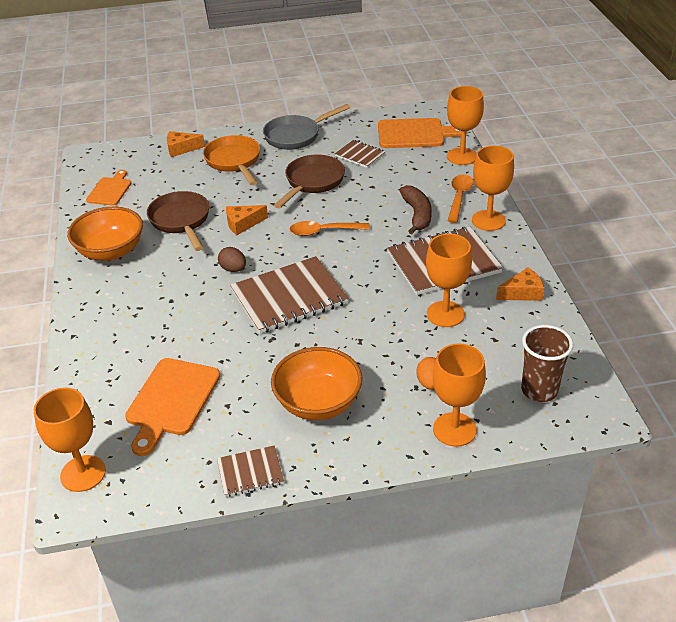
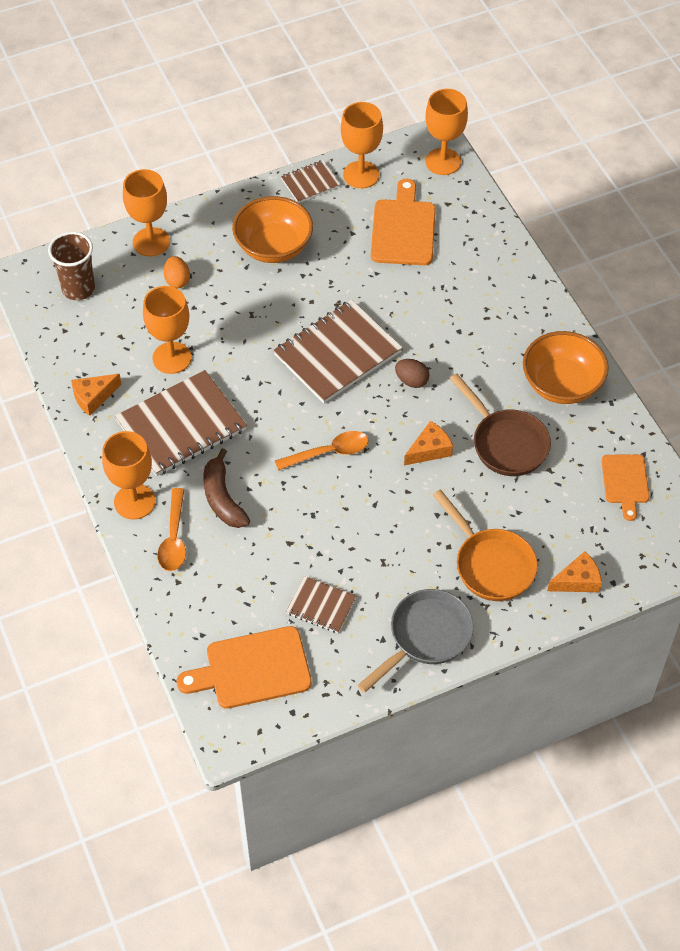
camera: 165 degrees right, 15 degrees up
(312, 182) = (369, 538): brown pan -> none
(462, 156) = (178, 625): orange goblet -> orange goblet (361, 175)

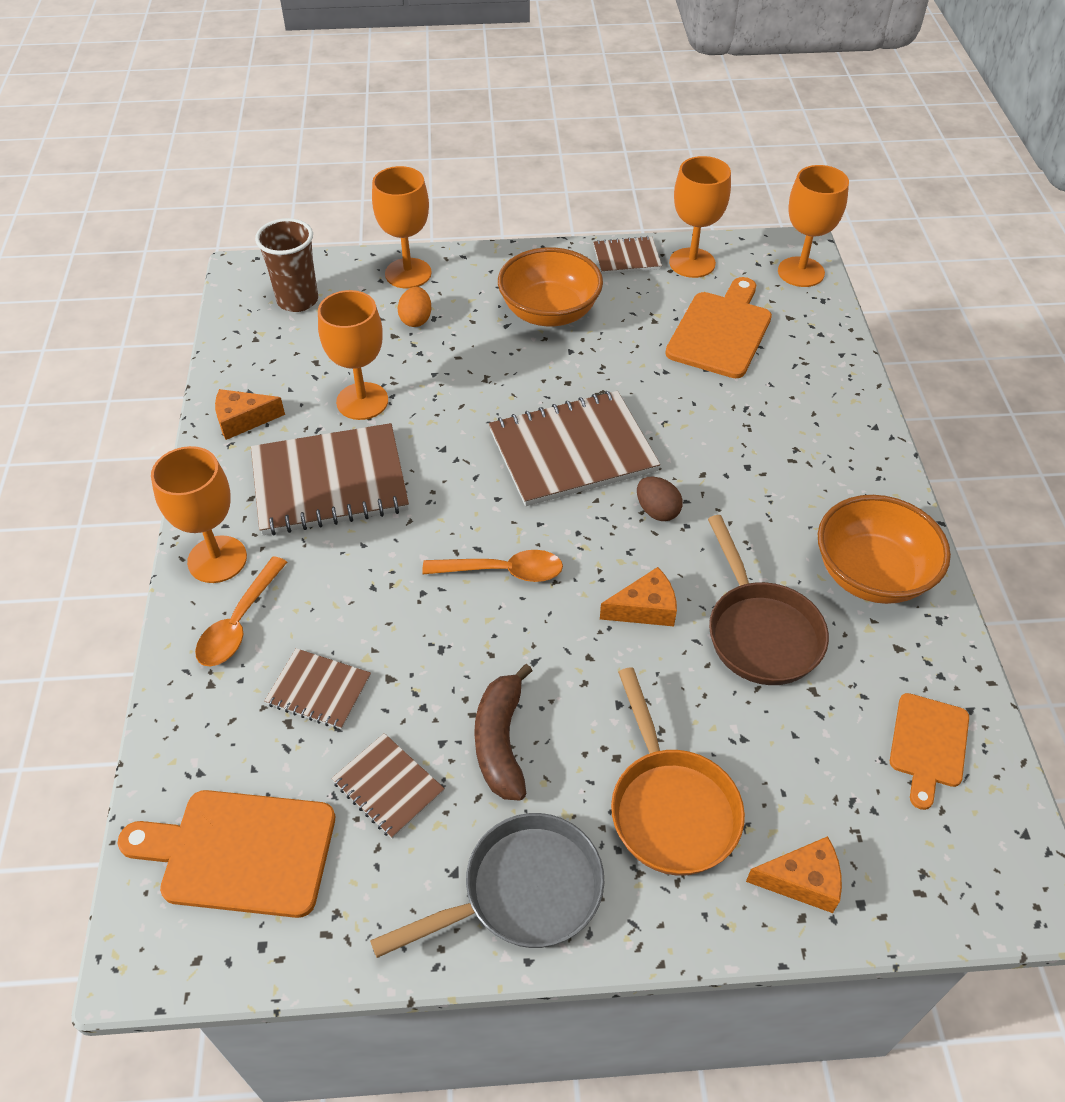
camera: 20 degrees right, 5 degrees down
(222, 498) = (331, 589): brown banana -> brown banana (500, 742)
(249, 564) = (319, 690): none -> brown notebook

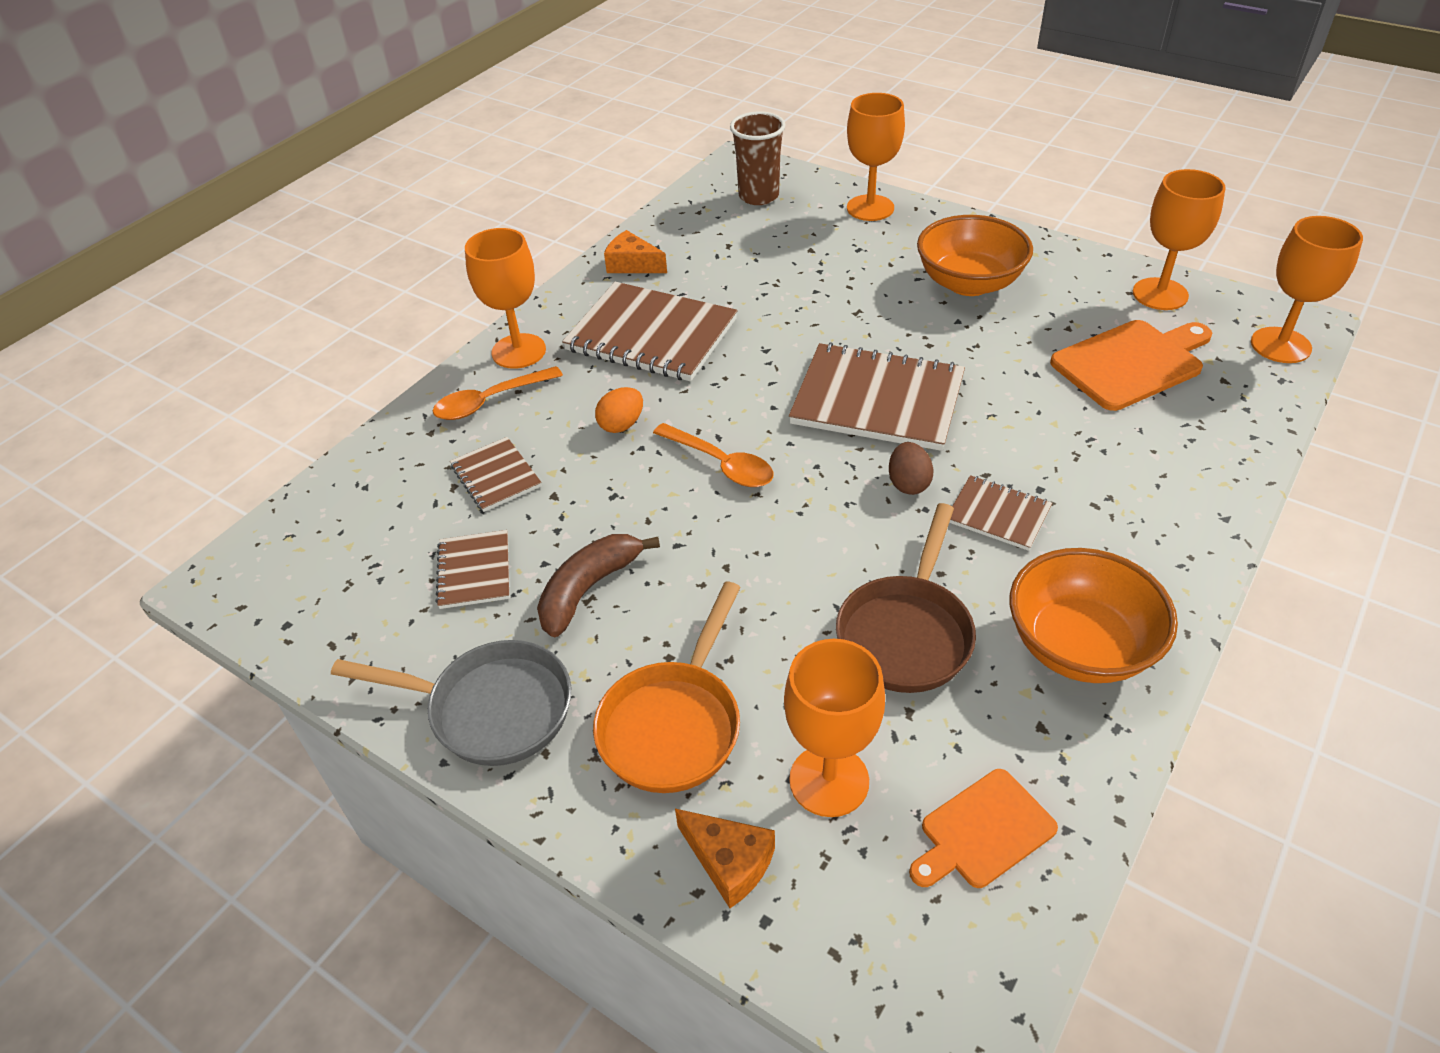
camera: 40 degrees right, 5 degrees down
(240, 852) = (336, 554): orange cutting board -> none
(362, 401) = (736, 288): orange goblet -> orange goblet (829, 780)
(416, 320) = (841, 245): orange egg -> orange egg (621, 425)
(626, 257) = (1093, 266): brown notebook -> brown notebook (998, 514)
(645, 608) = (815, 555): orange cheese -> none

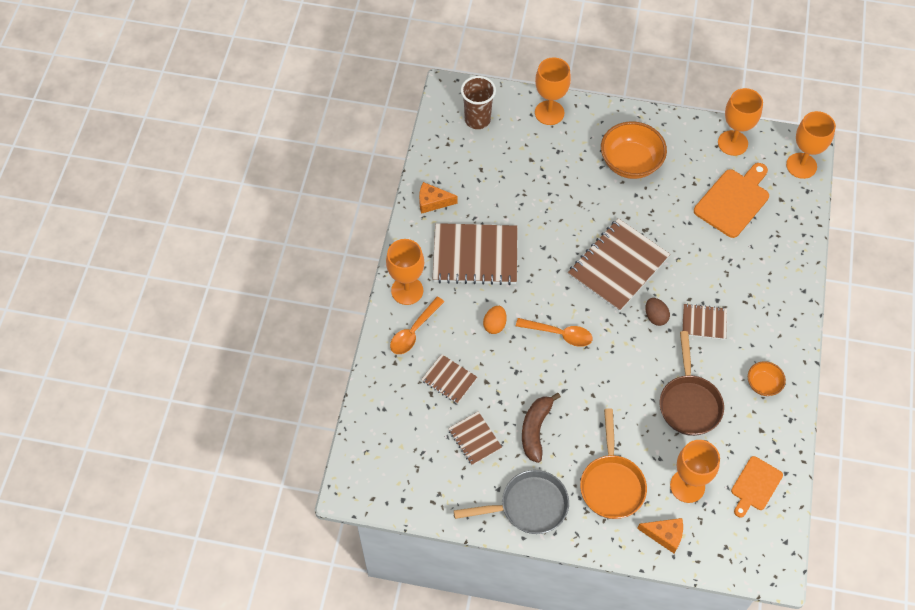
camera: 25 degrees left, 15 degrees up
(877, 400) = (618, 266): brown notebook -> brown notebook turned 45 degrees counterclockwise
(1079, 646) = (763, 384): orange bowl -> orange bowl, size x0.52

